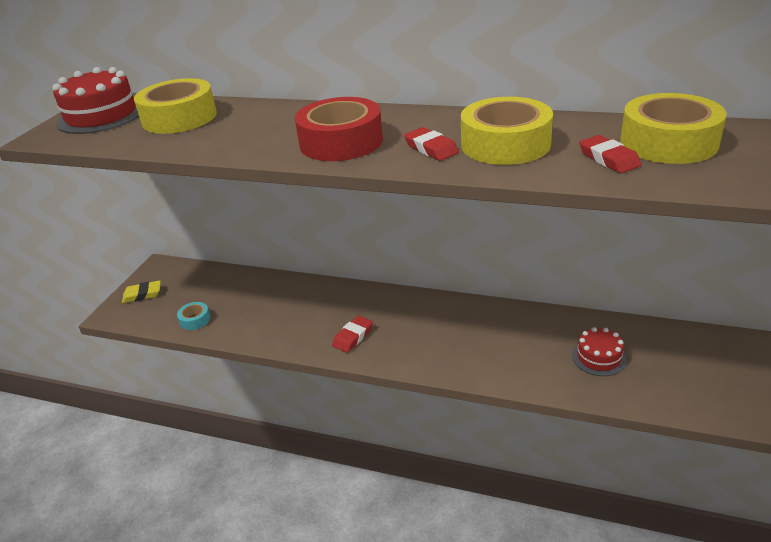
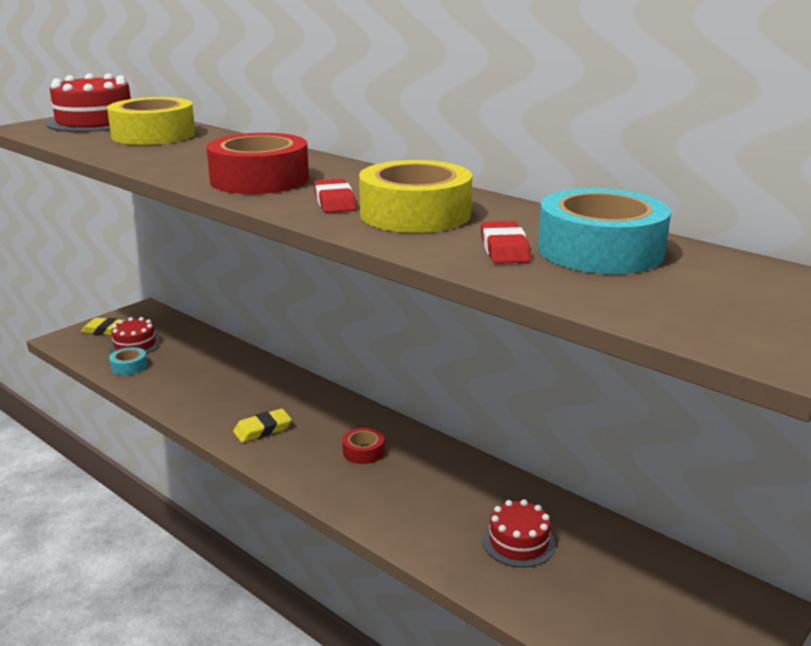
camera: 20 degrees right, 10 degrees down
(181, 299) = (135, 345): none -> red cake
(353, 337) = (262, 430): red eraser -> yellow eraser
(441, 328) = (363, 451): none -> red tape
(668, 142) = (600, 250): yellow tape -> turquoise tape

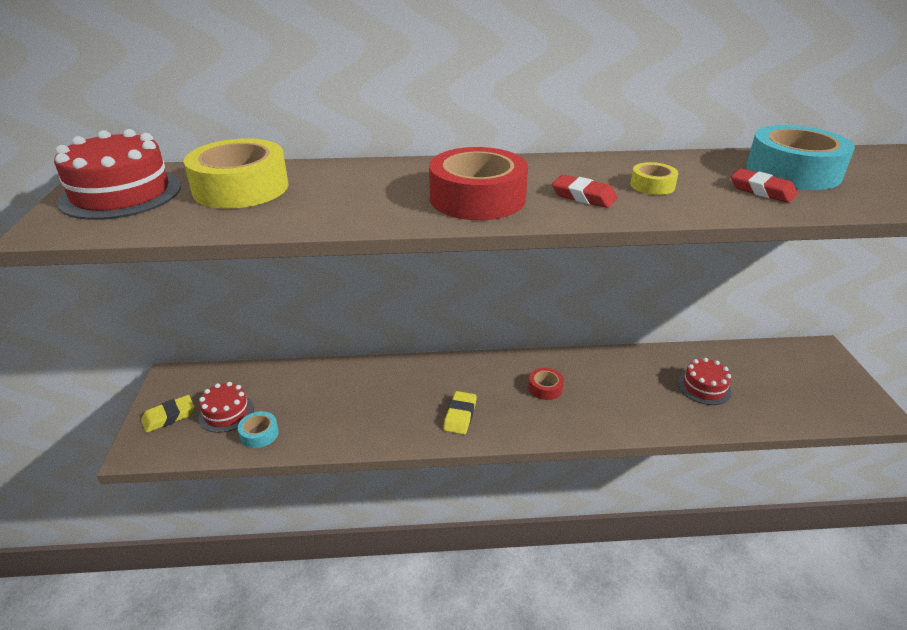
camera: 45 degrees left, 10 degrees up
(415, 214) = (652, 185): yellow tape -> yellow tape, size x0.47

